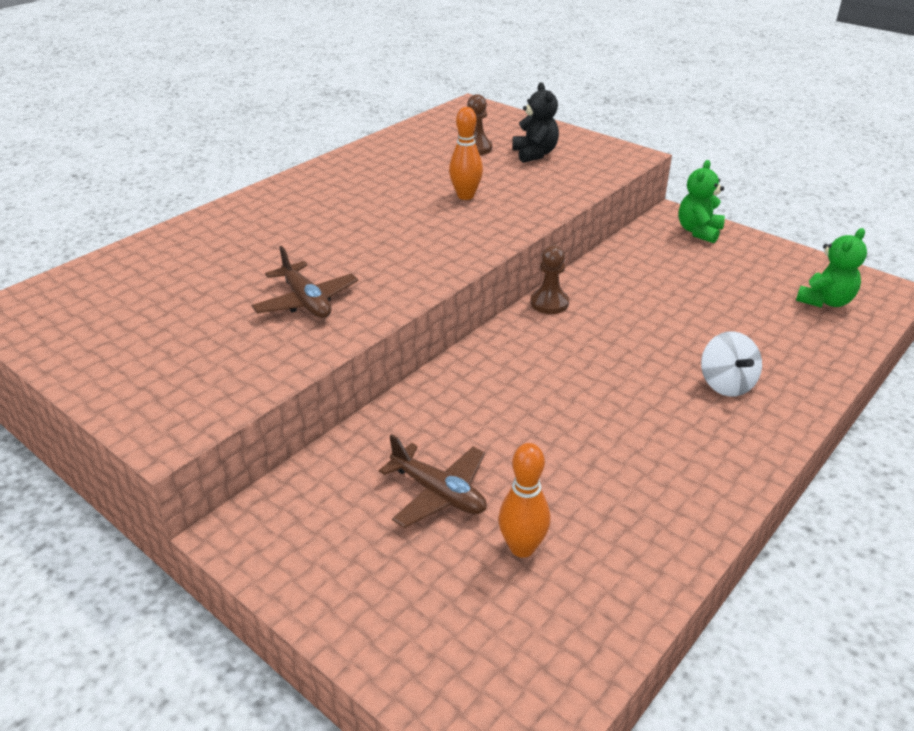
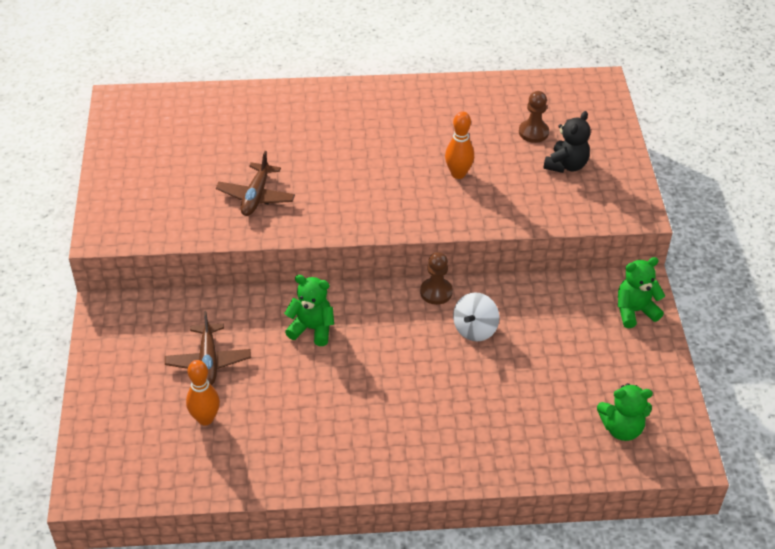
camera: 45 degrees right, 10 degrees up
(494, 395) = (312, 329): none -> green teddy bear
(726, 384) = (449, 426): white spinning top -> white spinning top (475, 329)

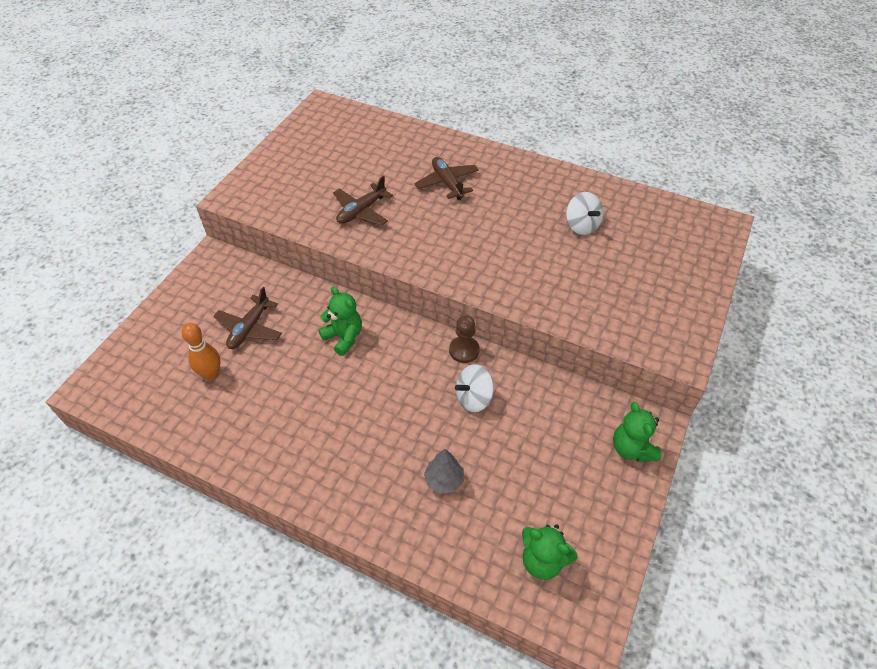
camera: 30 degrees right, 5 degrees up
(321, 136) = (447, 183): none -> brown plane
(458, 174) = (537, 255): orange bowling pin -> none
(479, 131) = (581, 225): none -> white spinning top
(498, 407) = (444, 480): none -> grey tree
(533, 132) = (630, 245): brown pawn -> none
(566, 165) = (641, 285): black teddy bear -> none
(634, 311) = (632, 448): green teddy bear -> green teddy bear turned 120 degrees counterclockwise

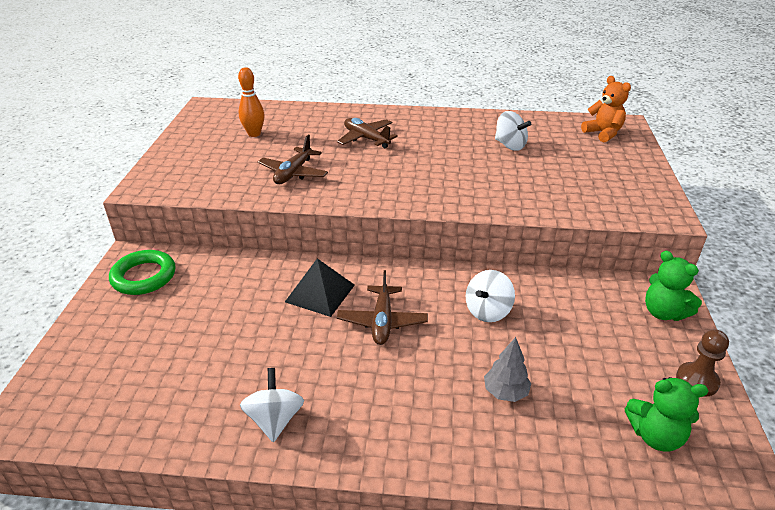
camera: 20 degrees left, 15 degrees down
(211, 374) = (179, 365): orange bowling pin -> orange bowling pin (254, 134)
(215, 280) = (144, 276): none -> green ring
(249, 328) = (207, 310): brown plane -> brown plane (382, 321)
(259, 445) = (275, 420): none -> white spinning top
(344, 337) = (320, 293): green teddy bear -> black pyramid
(464, 350) = (452, 274): brown pawn -> brown pawn (697, 380)
(690, 232) = (603, 133): none -> orange teddy bear

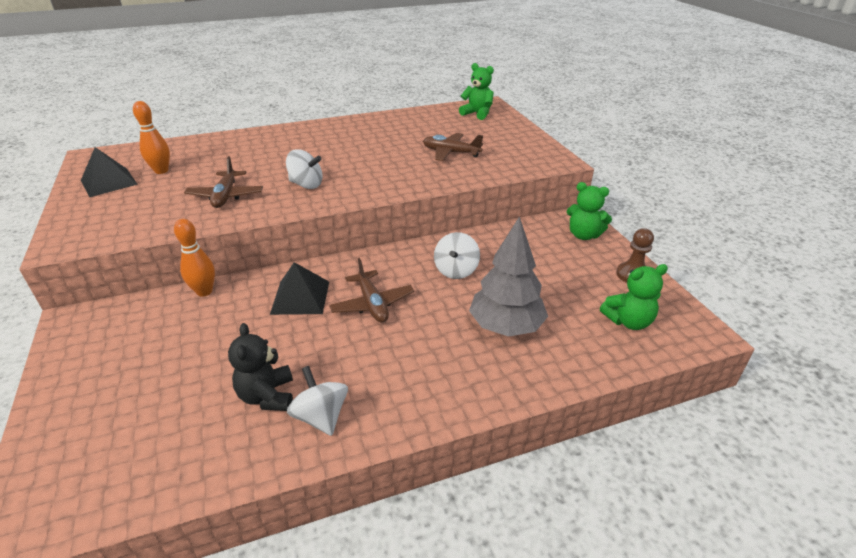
camera: 25 degrees left, 0 degrees up
(144, 276) = (100, 334): green ring -> none
(207, 136) = (109, 182): none -> black pyramid
(241, 382) = (267, 396): none -> black teddy bear
(242, 261) = (204, 291): none -> orange bowling pin
(366, 139) = (280, 154): brown plane -> brown plane (451, 153)
(505, 392) = (506, 326): grey tree -> grey tree, size x1.85
(510, 145) = (410, 135): white spinning top -> white spinning top (306, 184)
(603, 133) = (477, 114): orange teddy bear -> green teddy bear

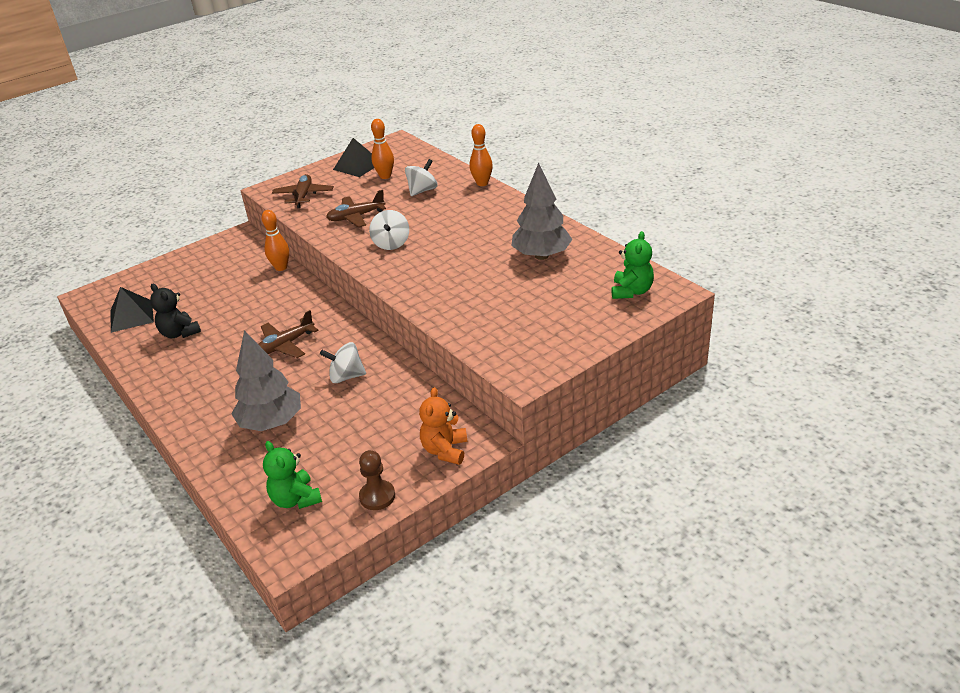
camera: 75 degrees right, 0 degrees up
(252, 132) = (482, 183): none -> orange bowling pin
(267, 396) = (180, 333): black teddy bear -> black teddy bear turned 105 degrees counterclockwise
(300, 297) = (285, 309): black pyramid -> black pyramid (131, 316)
(321, 416) = (163, 360): white spinning top -> white spinning top (422, 191)
(401, 131) = (541, 256): none -> grey tree
(451, 153) = (503, 299): brown plane -> brown plane (303, 196)
(583, 235) = (445, 450): green teddy bear -> orange teddy bear

